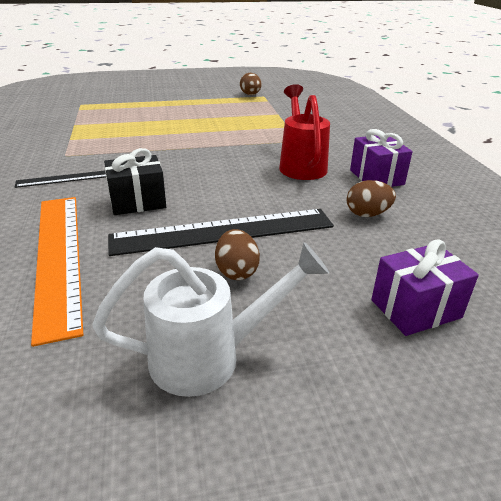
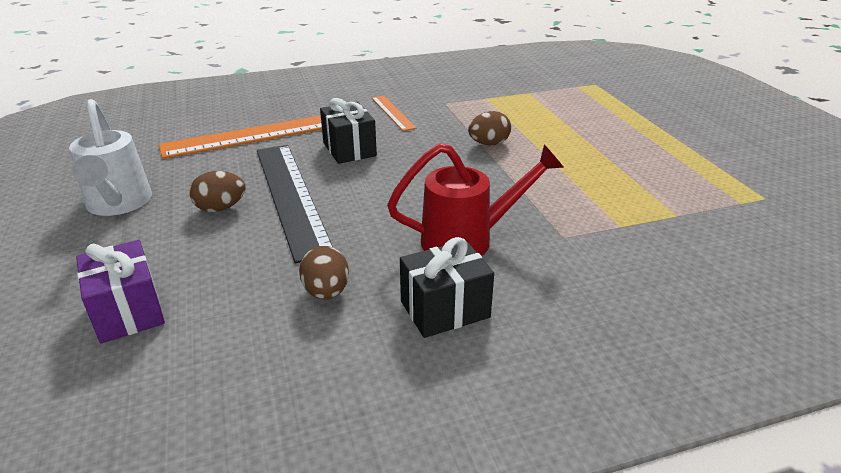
camera: 85 degrees right, 0 degrees up
(65, 178) = (393, 112): black ruler -> orange ruler
(250, 95) = (756, 185): brown egg -> brown egg (488, 144)
(376, 177) = (445, 309): purple gift -> black gift

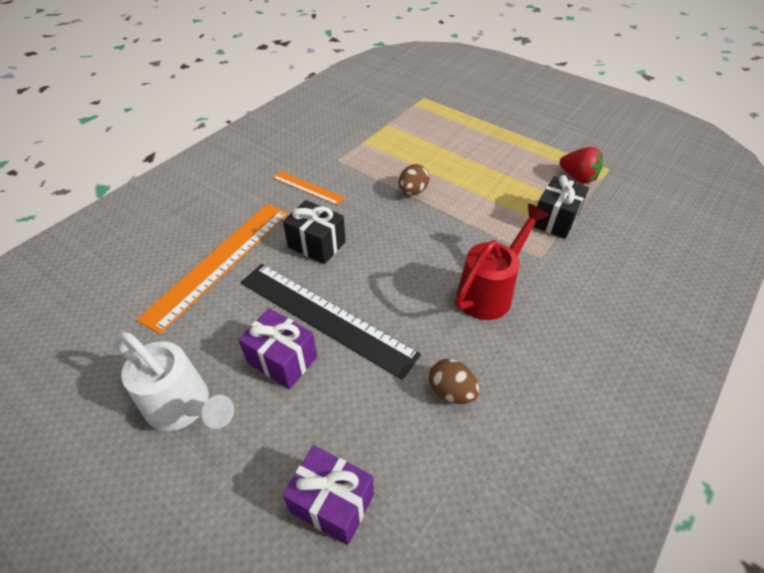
camera: 35 degrees left, 15 degrees up
(221, 208) = (282, 360): brown egg -> purple gift
(445, 309) = (535, 359): black gift -> black gift (555, 220)
(706, 191) = (578, 177): none -> red strawberry

